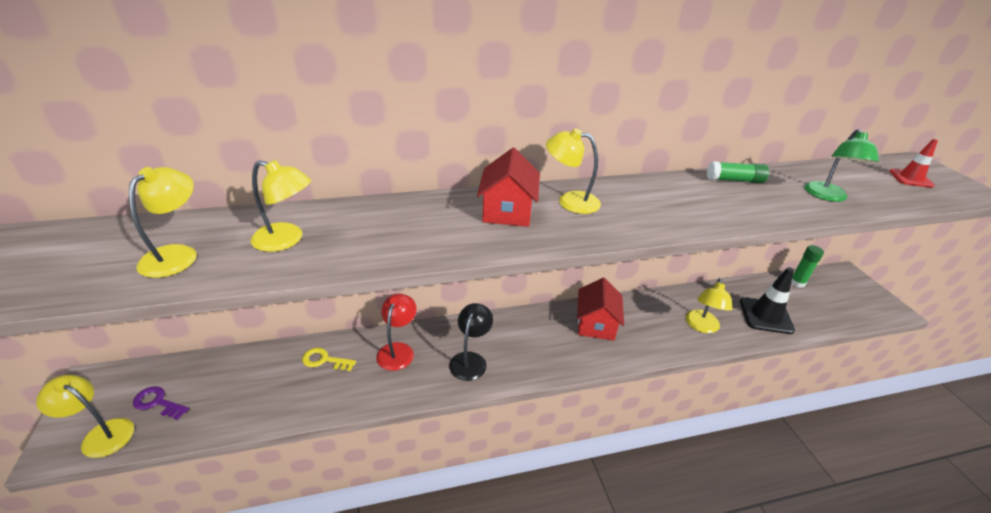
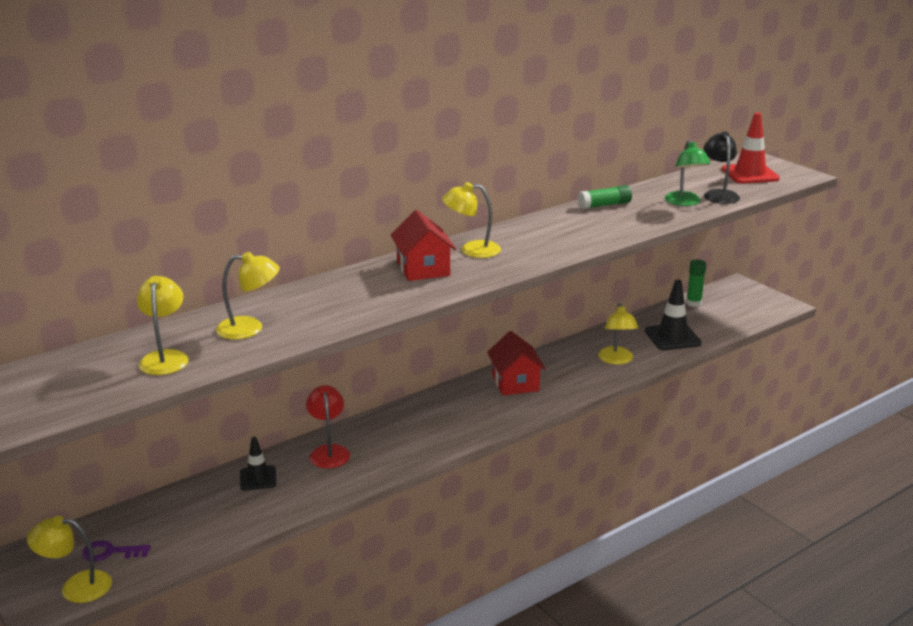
camera: 20 degrees left, 10 degrees down
(324, 360) = (258, 478): yellow key -> black traffic cone
(470, 360) = (408, 440): black lamp -> black lamp (719, 194)
(910, 178) = (750, 174): red traffic cone -> red traffic cone, size x1.60

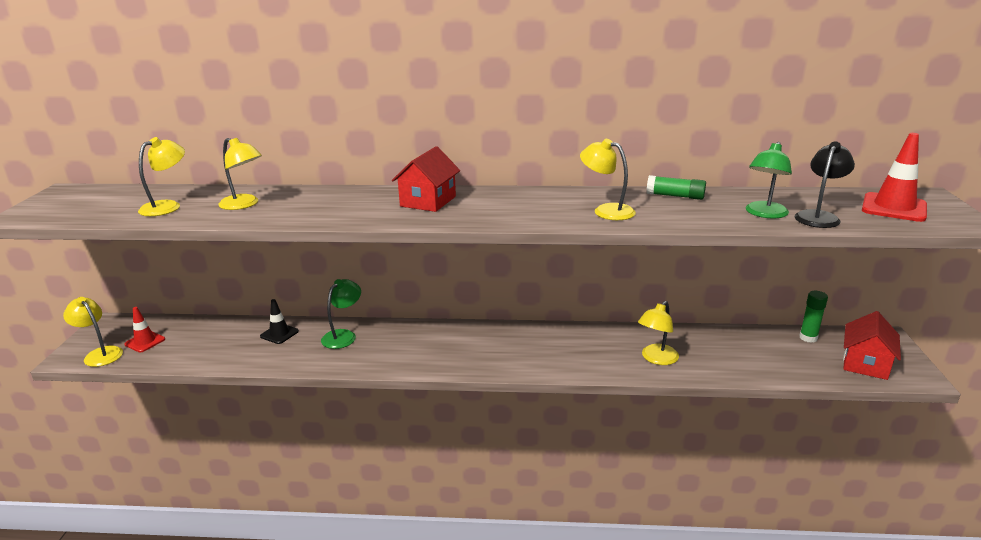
camera: 40 degrees right, 0 degrees up
(110, 552) = (145, 342): purple key -> red traffic cone
(329, 451) = (343, 335): red lamp -> green lamp
(472, 250) = (490, 199): yellow lamp -> yellow lamp (606, 210)
(515, 383) = (542, 342): red house -> red house (865, 363)
(672, 337) = (741, 360): black traffic cone -> none

